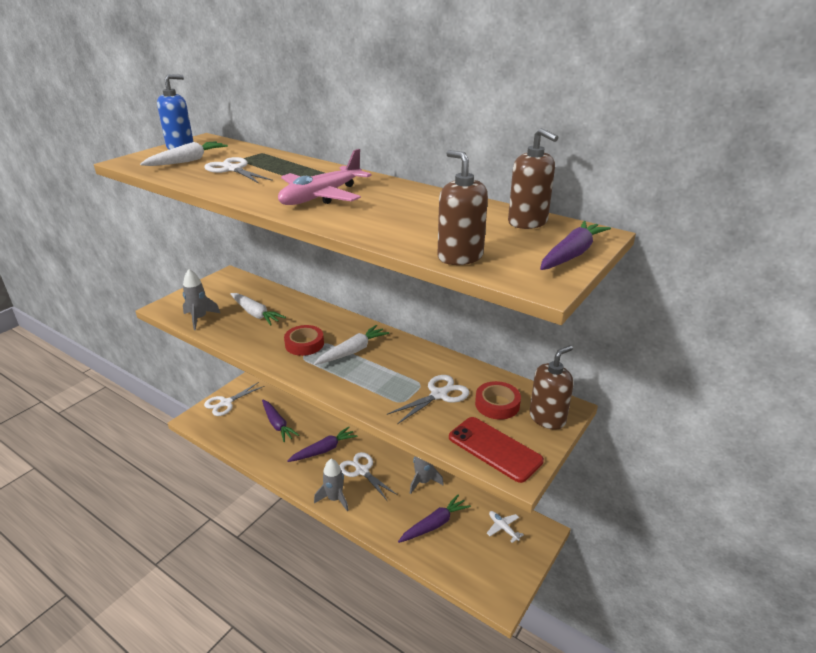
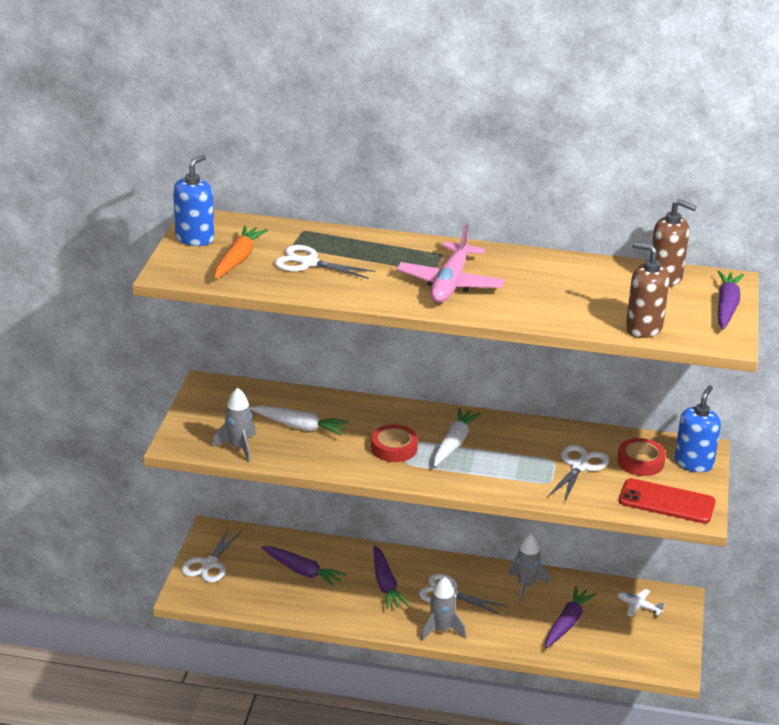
camera: 25 degrees left, 0 degrees up
(187, 161) = (238, 259): white carrot -> orange carrot
(324, 450) = (385, 584): purple carrot -> purple carrot turned 135 degrees clockwise
(547, 418) = (694, 463): brown soap dispenser -> blue soap dispenser

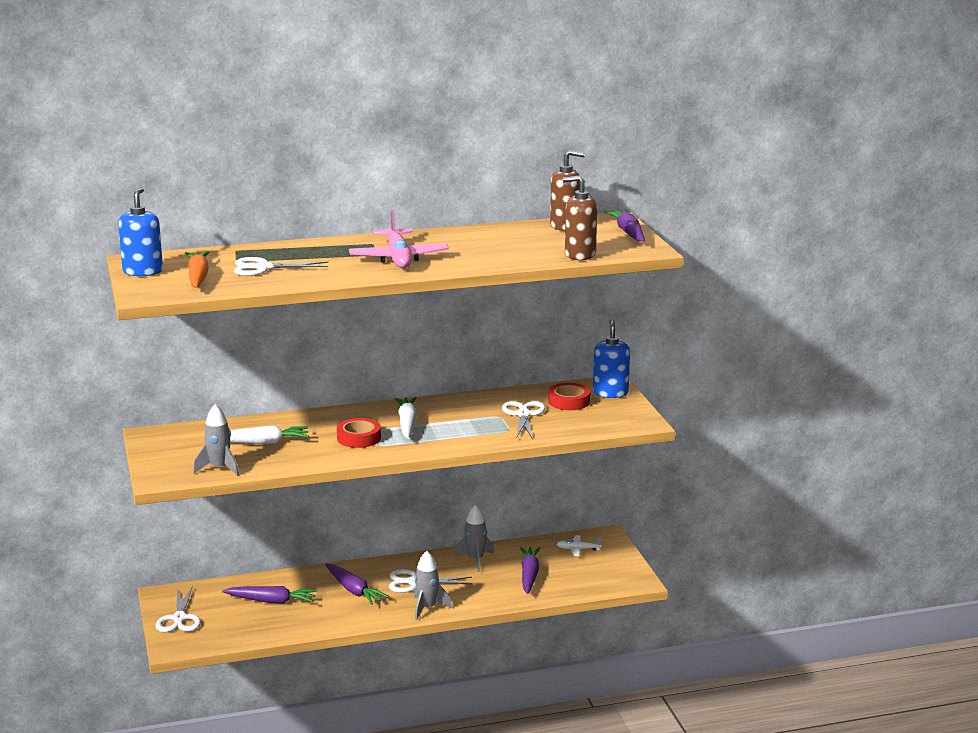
camera: 25 degrees left, 10 degrees down
(666, 502) = (611, 420): red phone -> none

